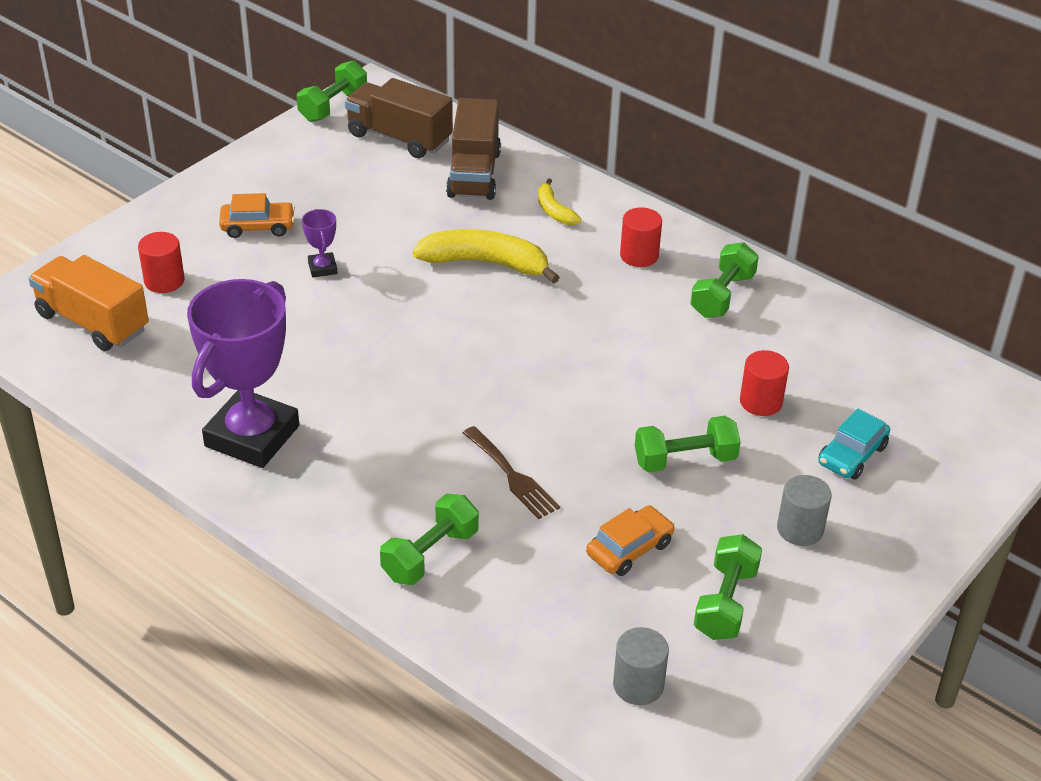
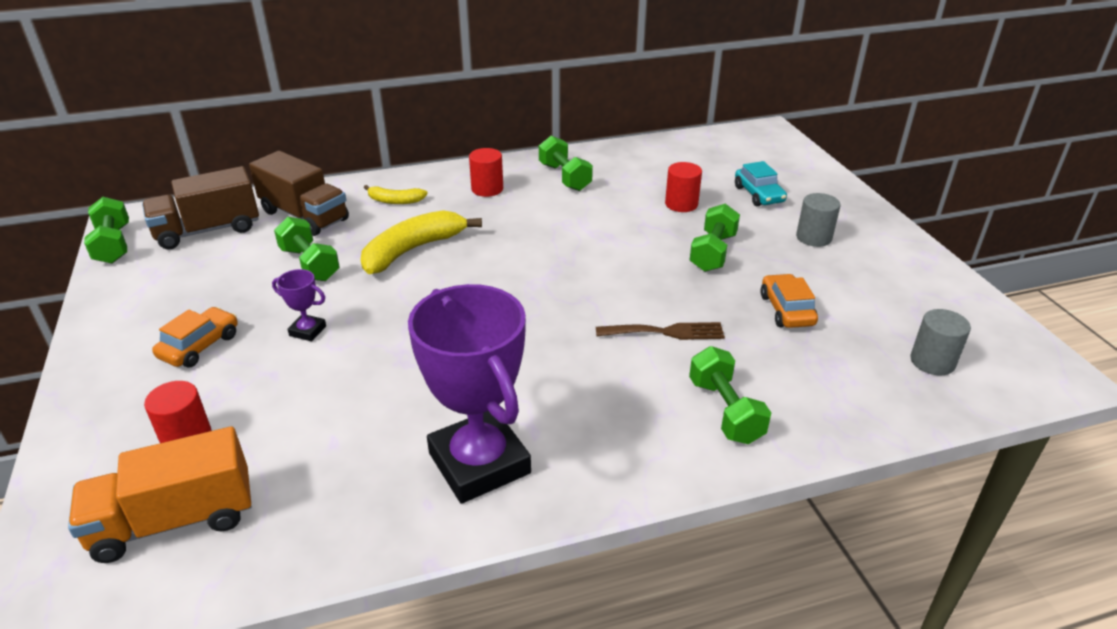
camera: 55 degrees left, 5 degrees down
(725, 603) = (867, 292): green dumbbell -> green dumbbell (309, 264)

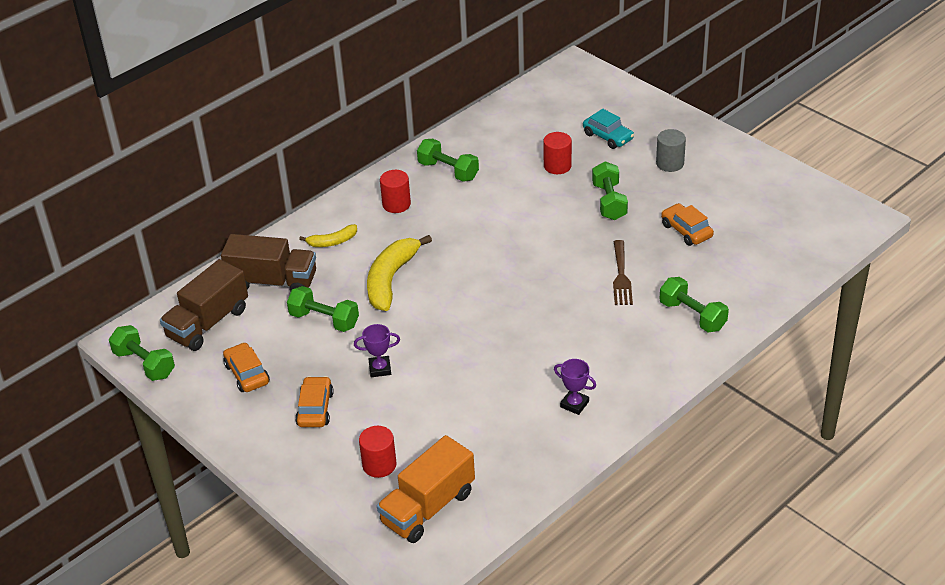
camera: 25 degrees left, 5 degrees up
(182, 287) = (247, 374): none -> orange car
(479, 463) = (574, 404): purple trophy -> purple trophy, size x0.41
(666, 332) = (621, 276): brown fork -> brown fork turned 120 degrees clockwise
(932, 361) = (792, 235): grey cylinder -> none

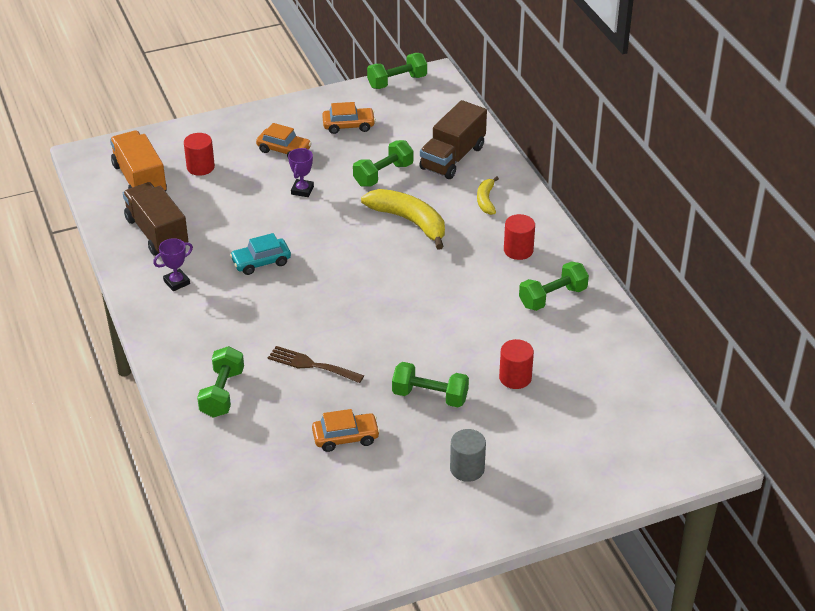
camera: 110 degrees right, 0 degrees up
(208, 323) = (423, 117): brown truck -> brown truck (157, 233)
(608, 136) = (547, 436): turquoise car -> turquoise car (261, 262)
(692, 316) = (222, 393): green dumbbell -> green dumbbell turned 60 degrees counterclockwise

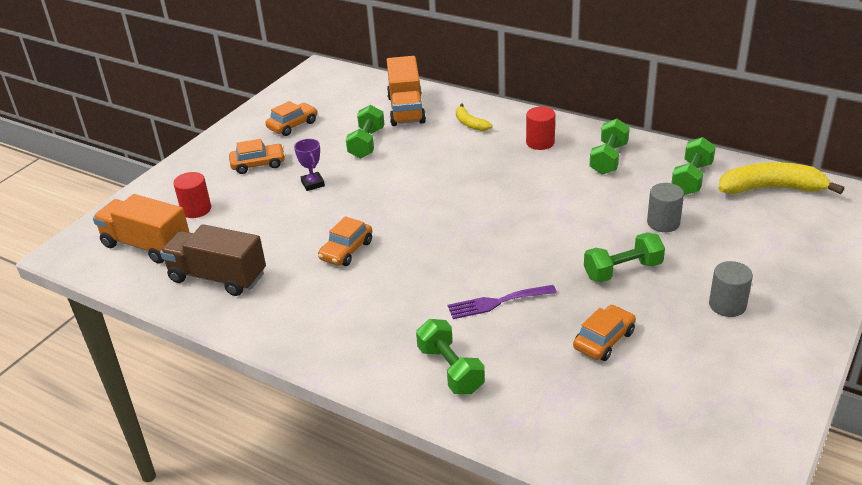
camera: 35 degrees left, 5 degrees down
(177, 282) = (287, 305): purple trophy -> none
(261, 262) = (346, 250): turquoise car -> orange car
(311, 365) = (496, 302): brown fork -> purple fork
(397, 82) = (294, 83): green dumbbell -> green dumbbell (692, 179)
(410, 221) = (432, 163): yellow banana -> yellow banana (771, 188)
(452, 158) = (406, 109): brown truck -> orange truck
(515, 378) = (663, 223): red cylinder -> grey cylinder

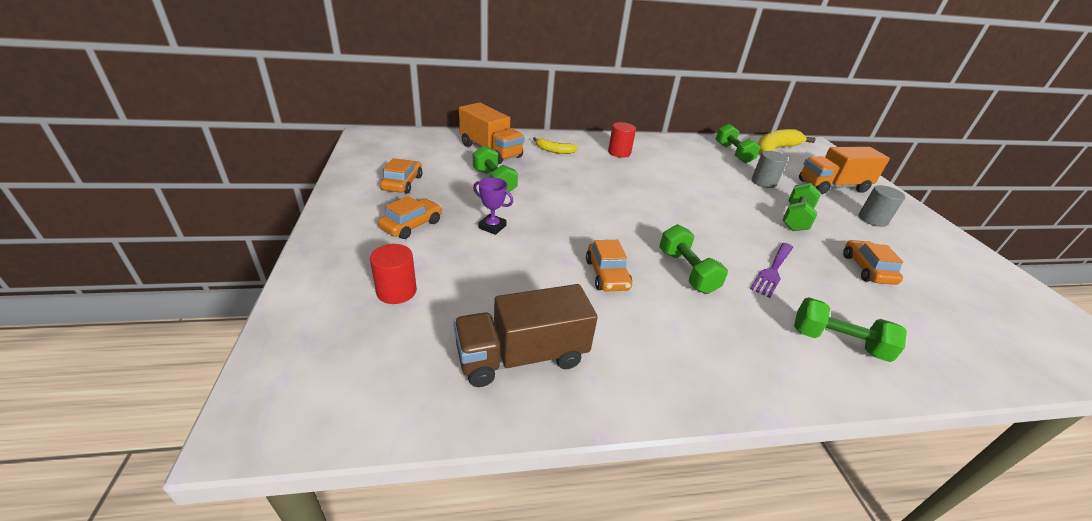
camera: 45 degrees left, 0 degrees up
(147, 245) = (381, 357): orange truck -> orange truck (832, 186)
(608, 159) = (674, 153): green dumbbell -> green dumbbell (686, 271)

